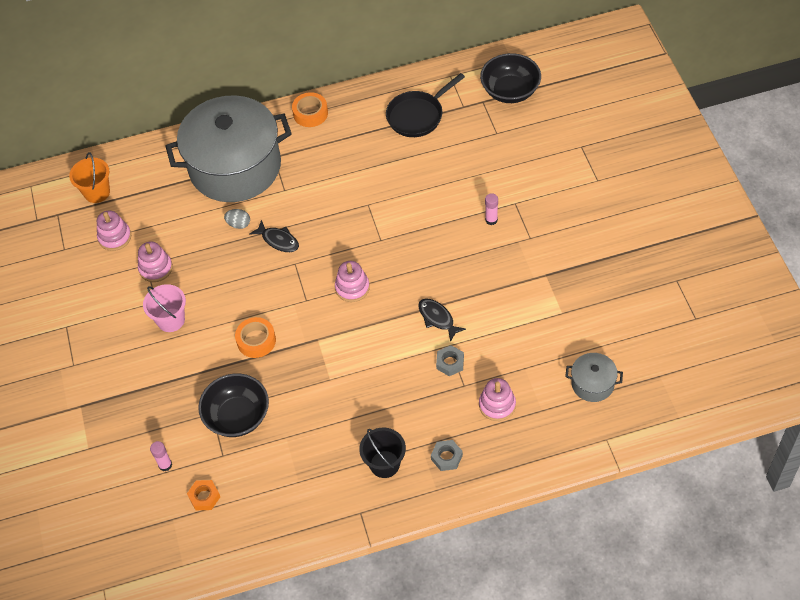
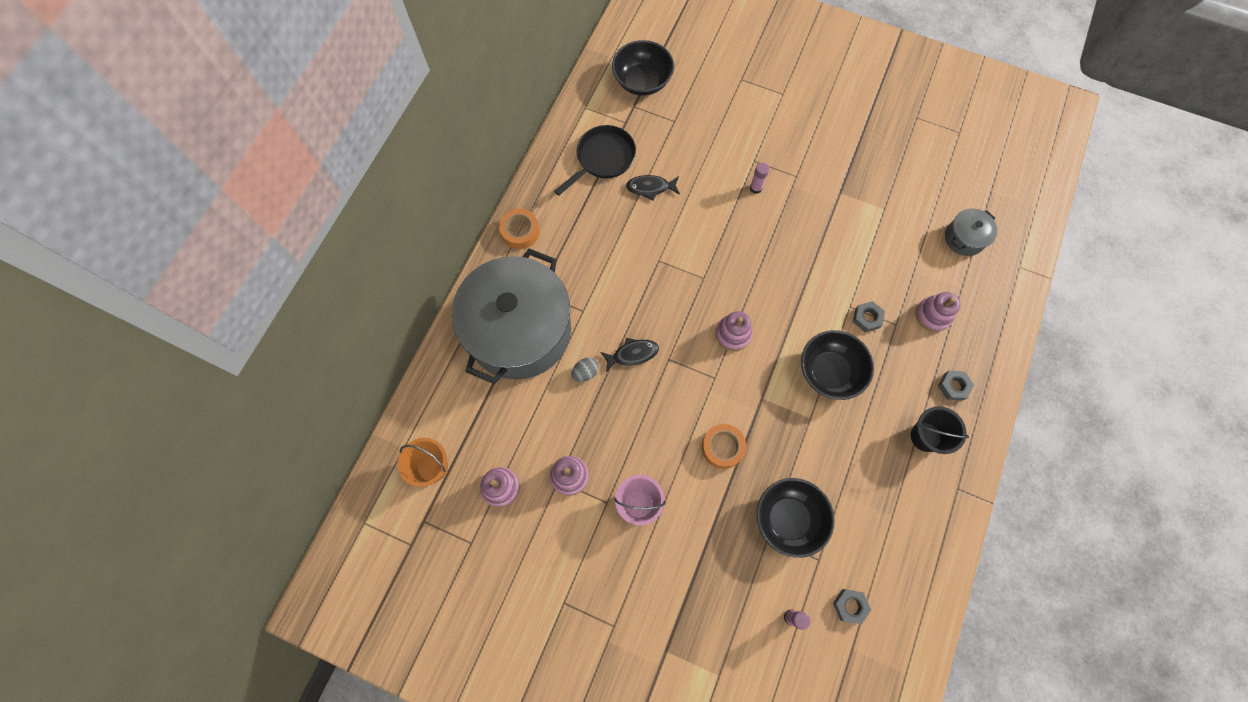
camera: 55 degrees left, 15 degrees up
(204, 497) = (850, 606): orange nut -> grey nut
(379, 367) = (829, 372): none -> black bowl
(418, 115) = (603, 159): black pan -> black pan turned 135 degrees counterclockwise
(437, 318) = (817, 295): black fish -> black fish (650, 188)

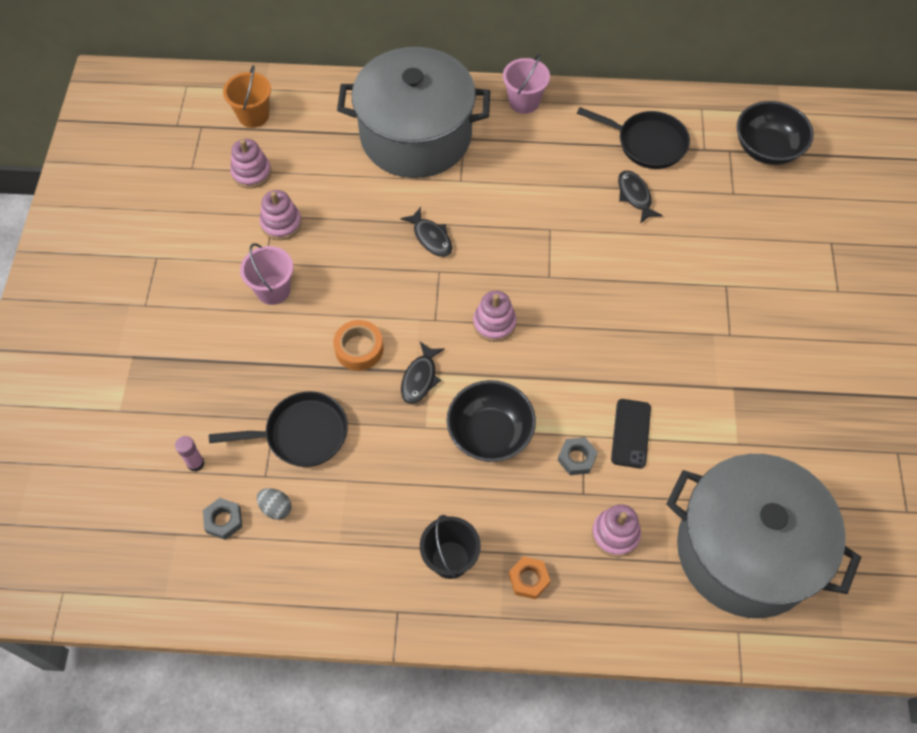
camera: 70 degrees right, 10 degrees down
(520, 232) = (524, 102): orange tape -> pink bucket
(585, 373) = (393, 203): grey egg -> grey egg (276, 508)
(755, 188) = (690, 297): pink glue stick -> none
(765, 407) = (420, 378): none -> black fish
(788, 519) = (301, 434): black bowl -> black pan
(857, 274) = (631, 433): none -> black phone
(953, 386) = (529, 579): grey nut -> orange nut
(964, 238) = (745, 550): grey pot -> grey pot, size x2.46

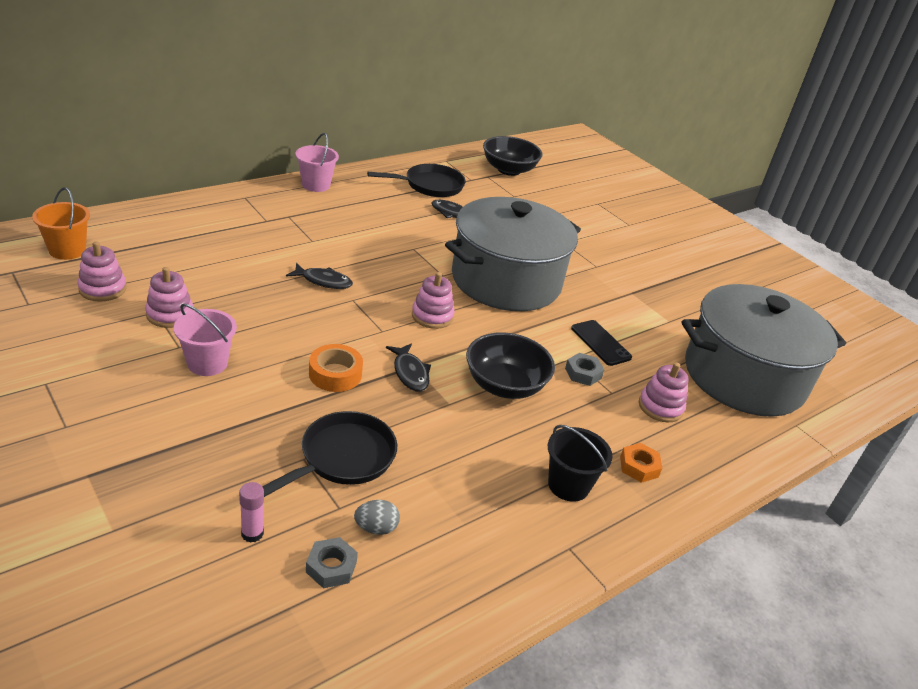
camera: 45 degrees left, 25 degrees down
(416, 136) = (245, 224): grey pot -> grey pot (506, 280)

